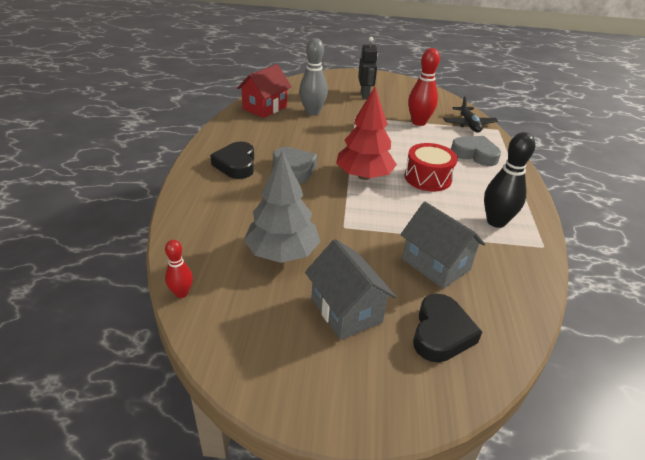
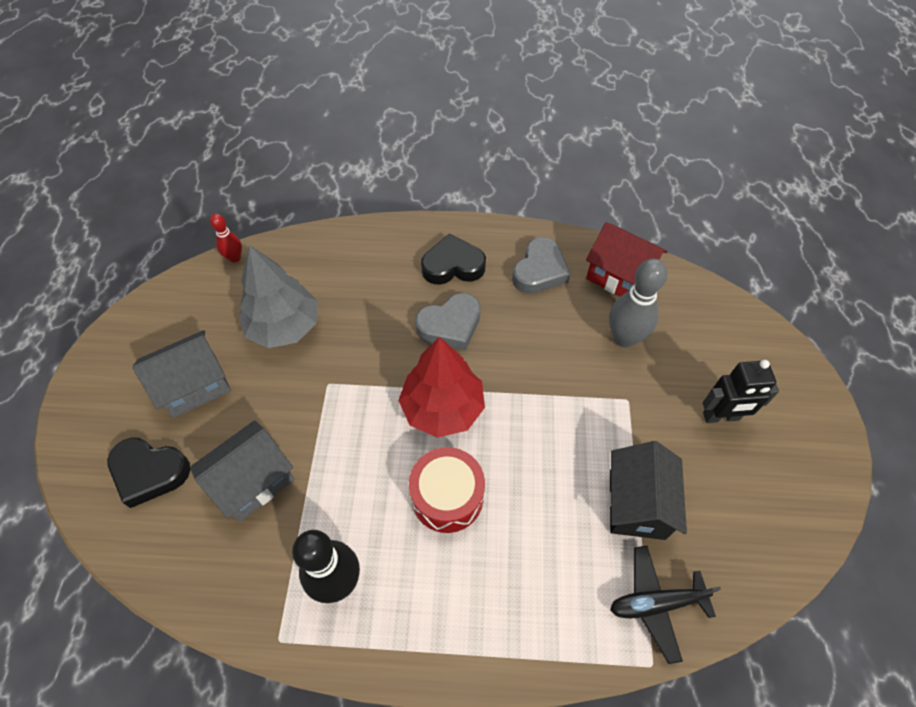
camera: 90 degrees right, 20 degrees up
(418, 122) = (636, 504): red bowling pin -> black house
(475, 154) = (535, 590): grey heart -> grey heart (539, 271)

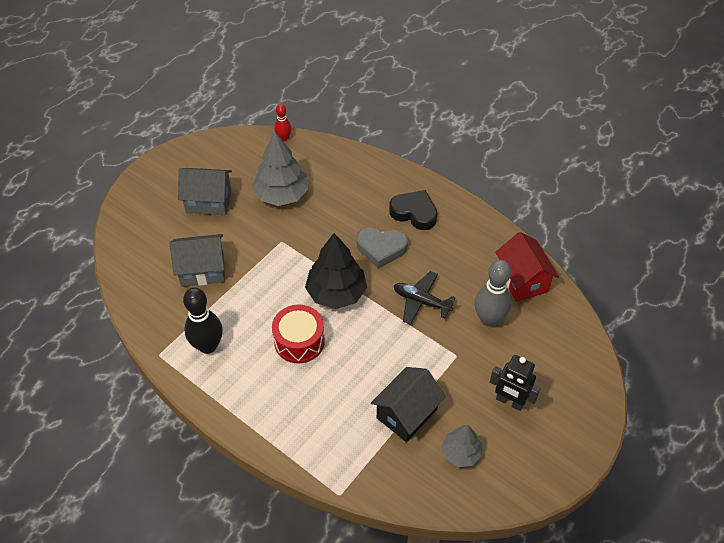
camera: 35 degrees right, 5 degrees down
(150, 472) = (155, 234): black heart -> none
(442, 408) = (336, 293): red tree -> black tree
(539, 271) = (469, 247): grey heart -> none
(656, 603) = (370, 468): black plane -> black plane (421, 301)
(727, 510) = (461, 453): none -> grey tree

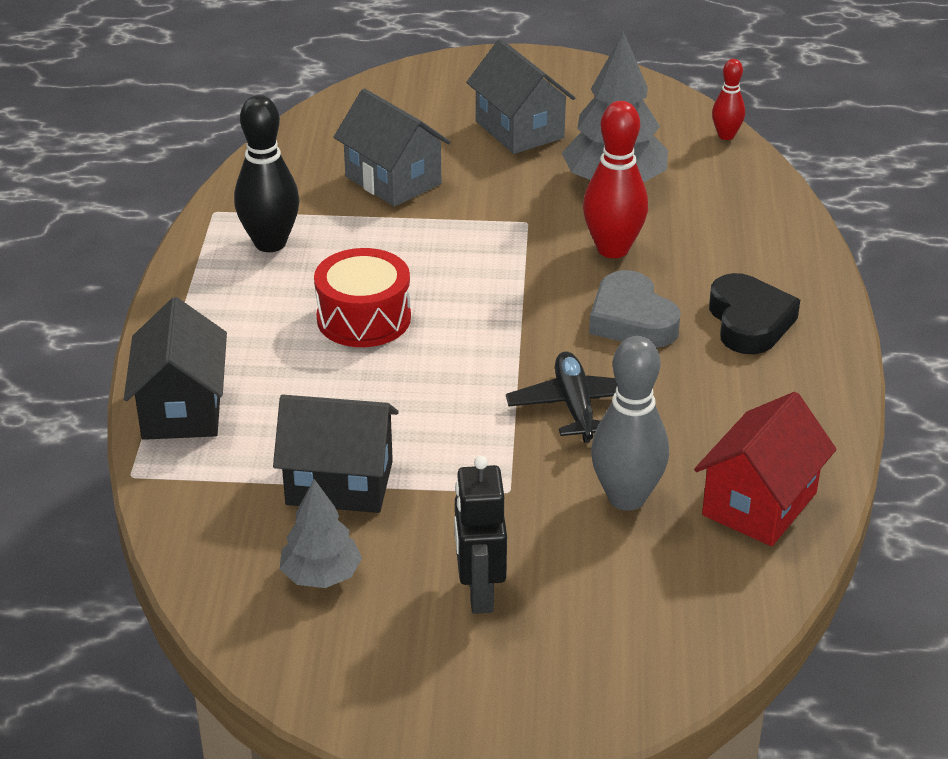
camera: 55 degrees right, 15 degrees down
(307, 449) = (182, 409): none -> black house
(328, 225) = (613, 249): none -> red bowling pin
(336, 293) = (491, 314): black tree -> none

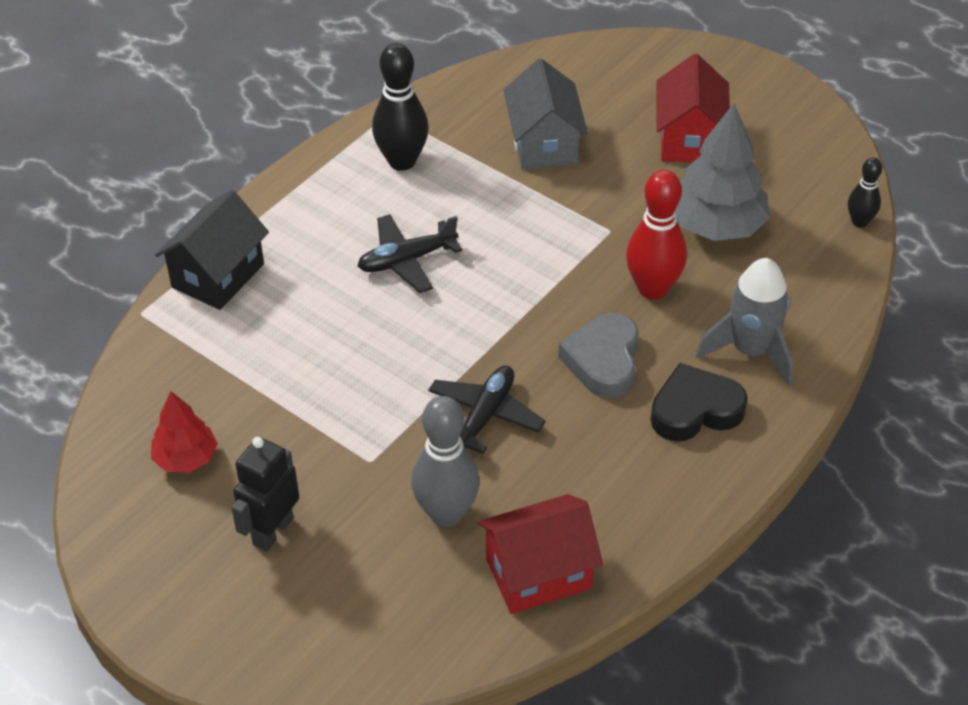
camera: 35 degrees right, 10 degrees up
(321, 575) = (186, 458): grey tree -> red tree
(339, 483) = (264, 391): black house -> none
(364, 318) = (407, 260): red drum -> black plane
(519, 130) = (689, 139): grey house -> red house
(726, 135) = (859, 222): red bowling pin -> black bowling pin
(744, 260) = (750, 351): none -> grey rocket
(749, 322) = (695, 410): black heart -> black heart turned 135 degrees counterclockwise

